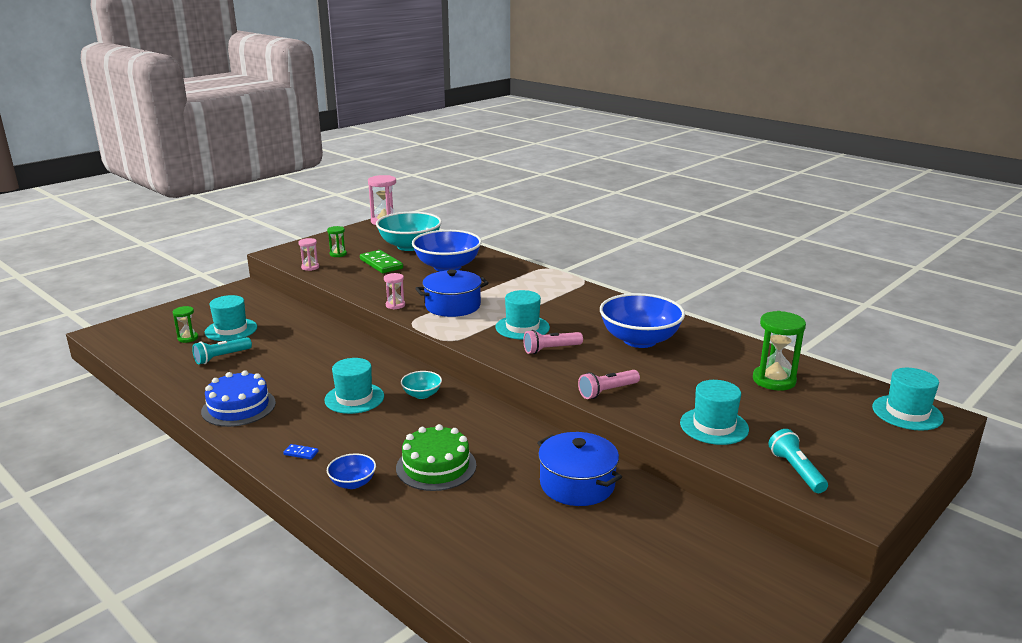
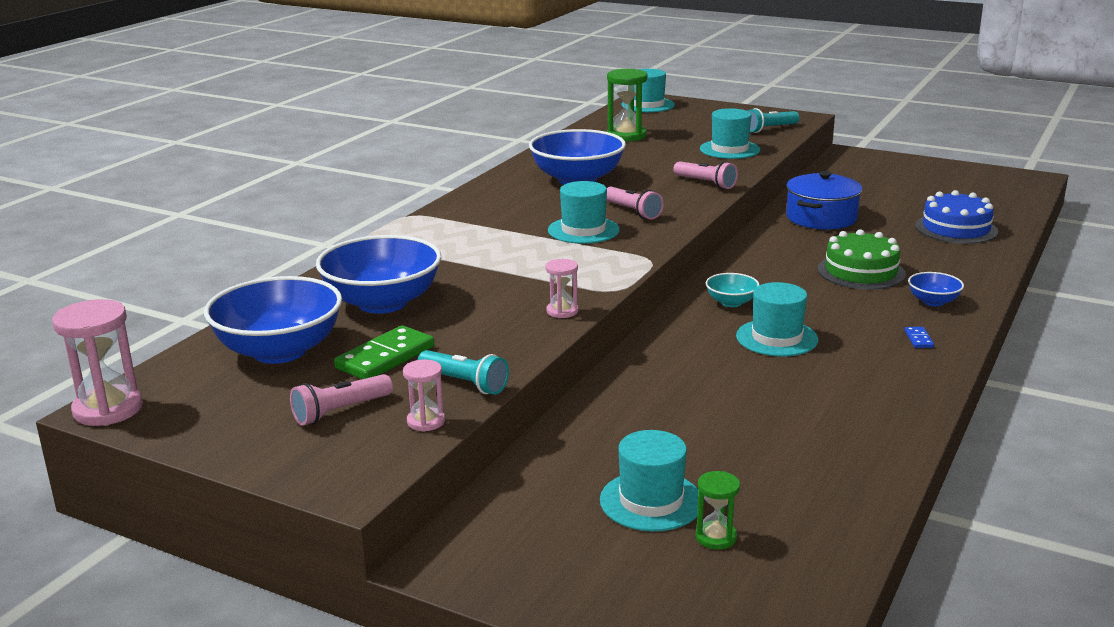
camera: 105 degrees left, 0 degrees up
(222, 357) = (755, 472): turquoise flashlight -> turquoise flashlight (464, 383)
(238, 407) = (874, 407): blue cake -> blue cake (956, 229)
(338, 254) = (340, 411): green hourglass -> pink flashlight
(410, 246) = (279, 351): turquoise bowl -> blue bowl
(452, 306) = (541, 275): blue pot -> none

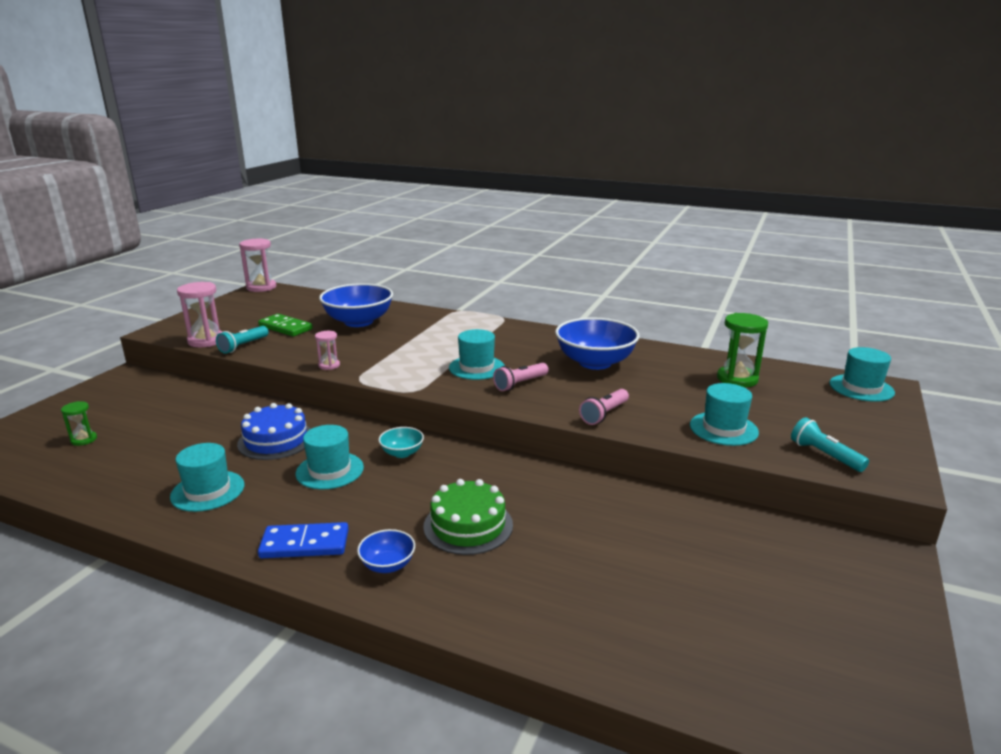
camera: 85 degrees right, 0 degrees up
(279, 351) = (305, 307): blue bowl -> none
(340, 411) = (230, 324): pink flashlight -> none
(426, 421) = (206, 341): pink hourglass -> pink hourglass, size x1.80
(651, 501) = (135, 421): turquoise hat -> turquoise hat (208, 491)
(821, 218) = (621, 512): blue pot -> none
(918, 339) = (305, 544): blue domino -> blue domino, size x2.22
(956, 229) = (615, 617): blue cake -> blue cake (276, 440)

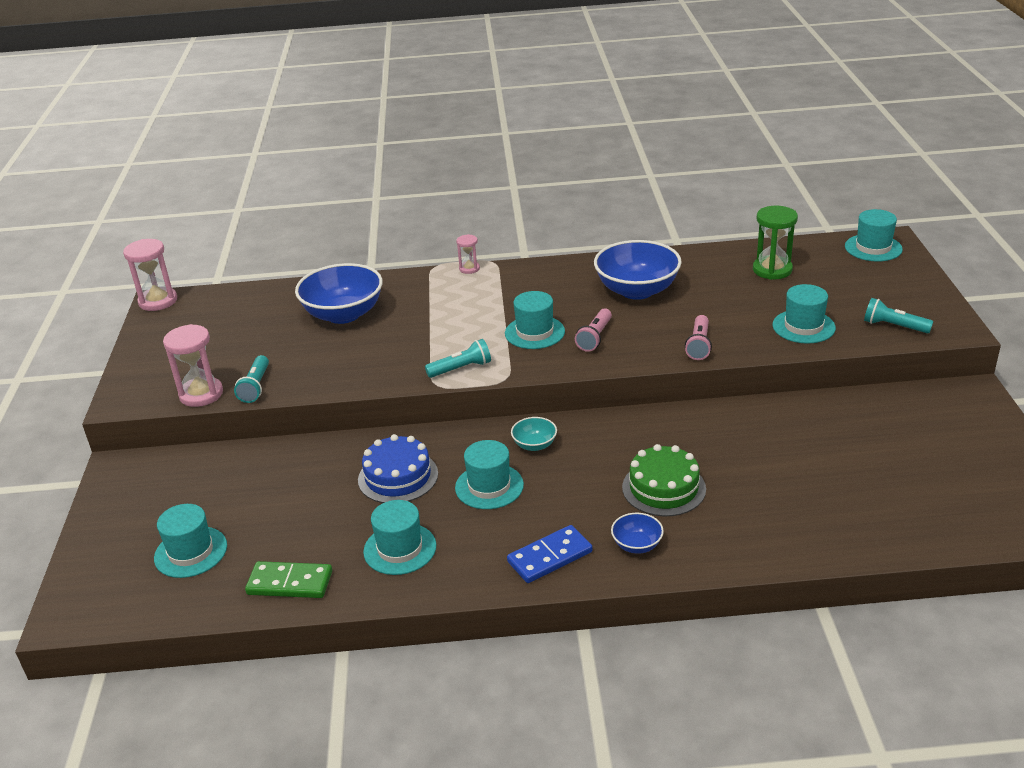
camera: 25 degrees left, 10 degrees up
(84, 440) = (190, 552): green hourglass -> turquoise hat
(285, 328) = (270, 348): green domino -> green domino (290, 583)
(329, 365) = (384, 379): pink hourglass -> pink hourglass (469, 268)
(390, 375) = (461, 369): none -> turquoise flashlight

